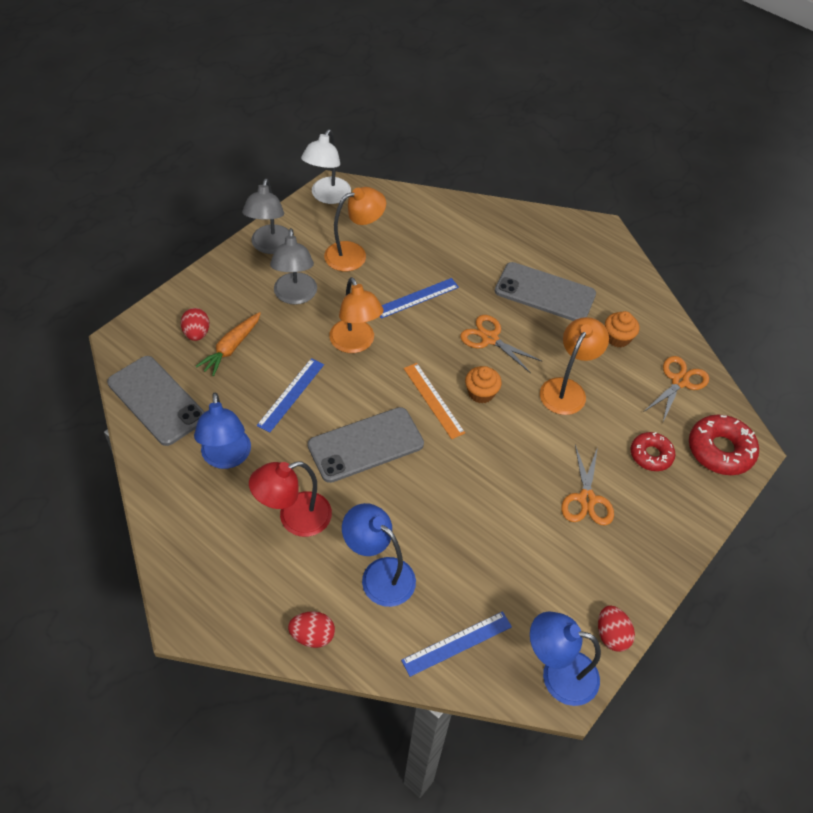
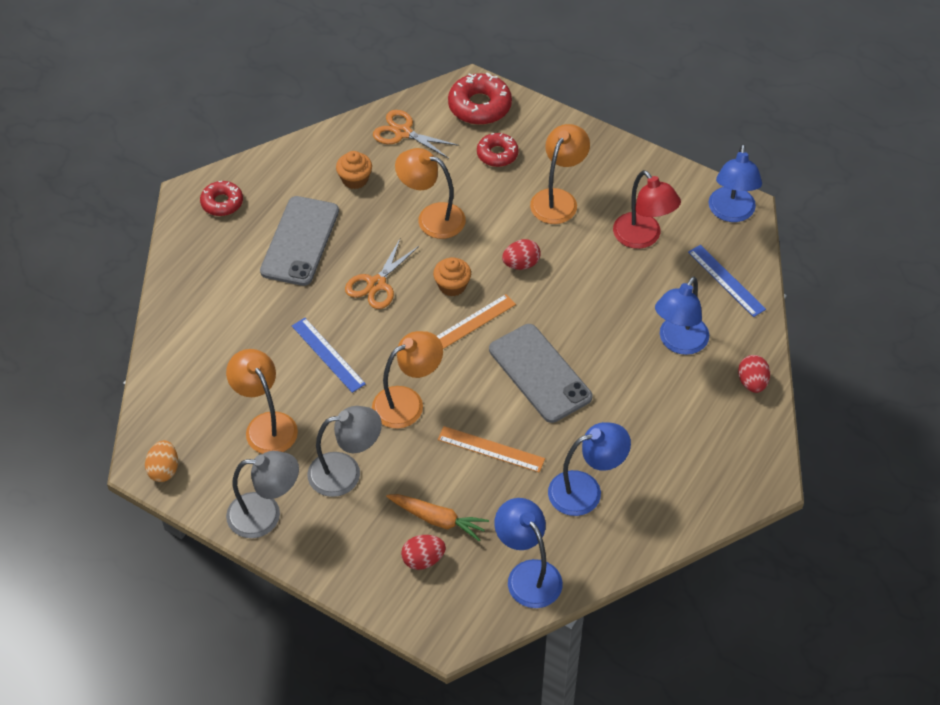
camera: 95 degrees left, 0 degrees up
(157, 400) = (528, 574): grey phone -> blue lamp
(291, 394) = (491, 449): blue ruler -> orange ruler
(294, 518) = (639, 418): red lamp -> red lamp (643, 238)
(327, 196) = (164, 470): white lamp -> orange egg
(586, 499) = (558, 199): orange scissors -> orange lamp
(592, 248) = (222, 203): none -> red donut
(611, 635) = (686, 180): red egg -> red egg (521, 264)

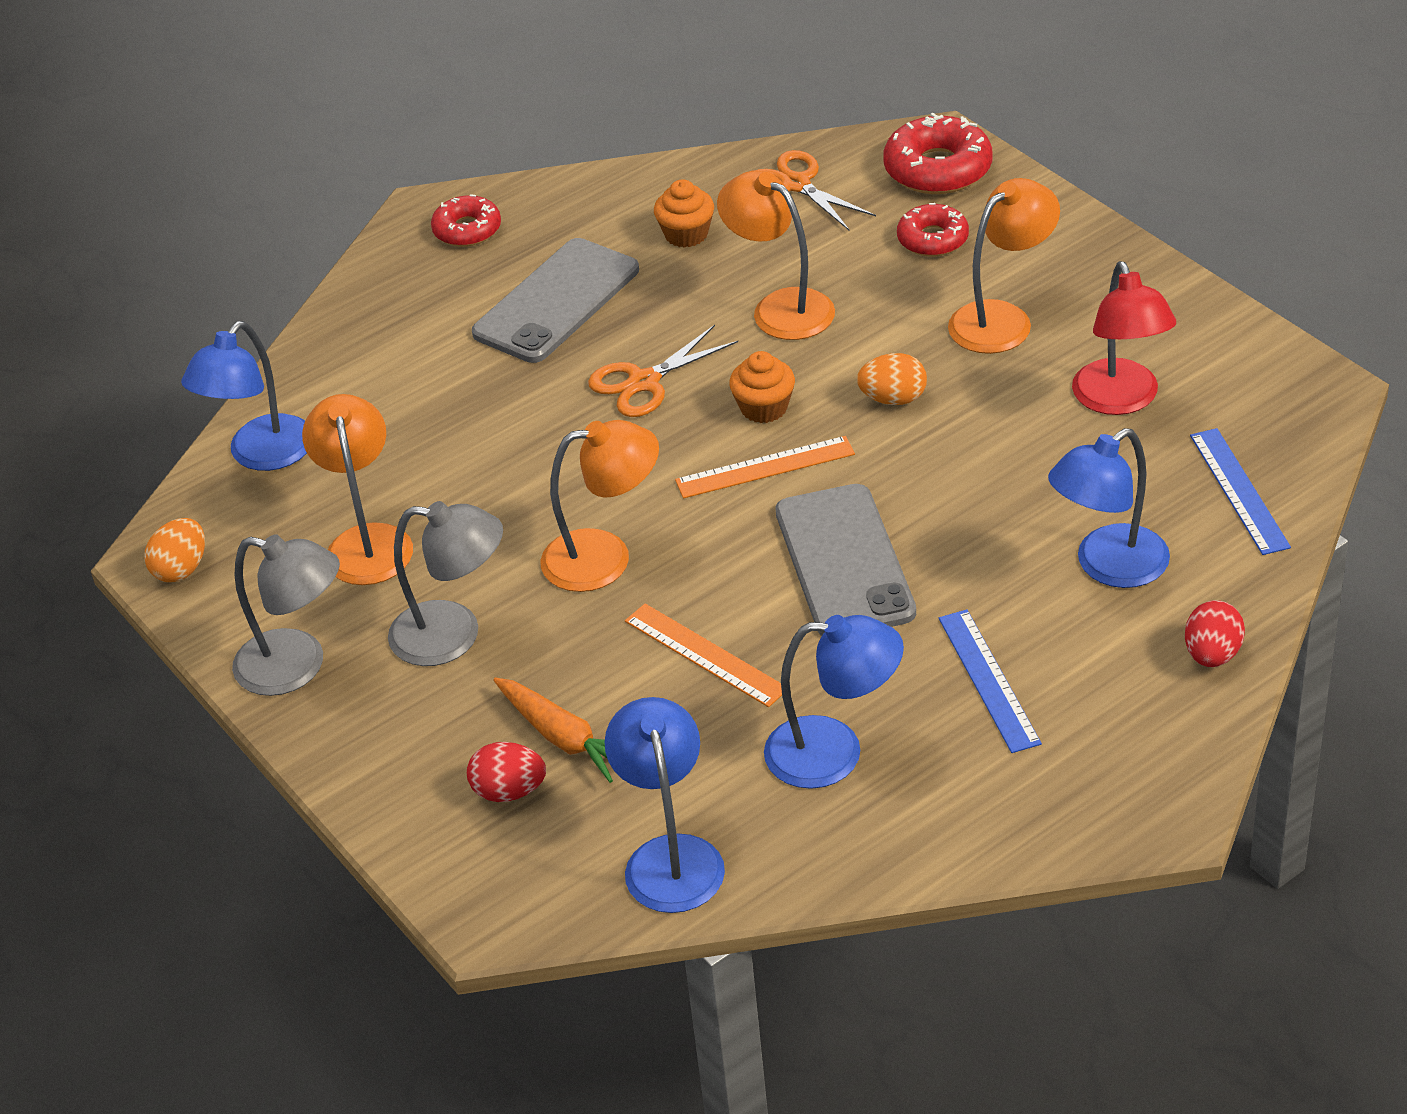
camera: 25 degrees right, 10 degrees down
(328, 355) = (515, 464): blue ruler -> blue ruler (988, 680)
(521, 264) = (893, 399): red egg -> orange egg
(731, 213) = (1296, 392): blue lamp -> blue lamp (261, 455)

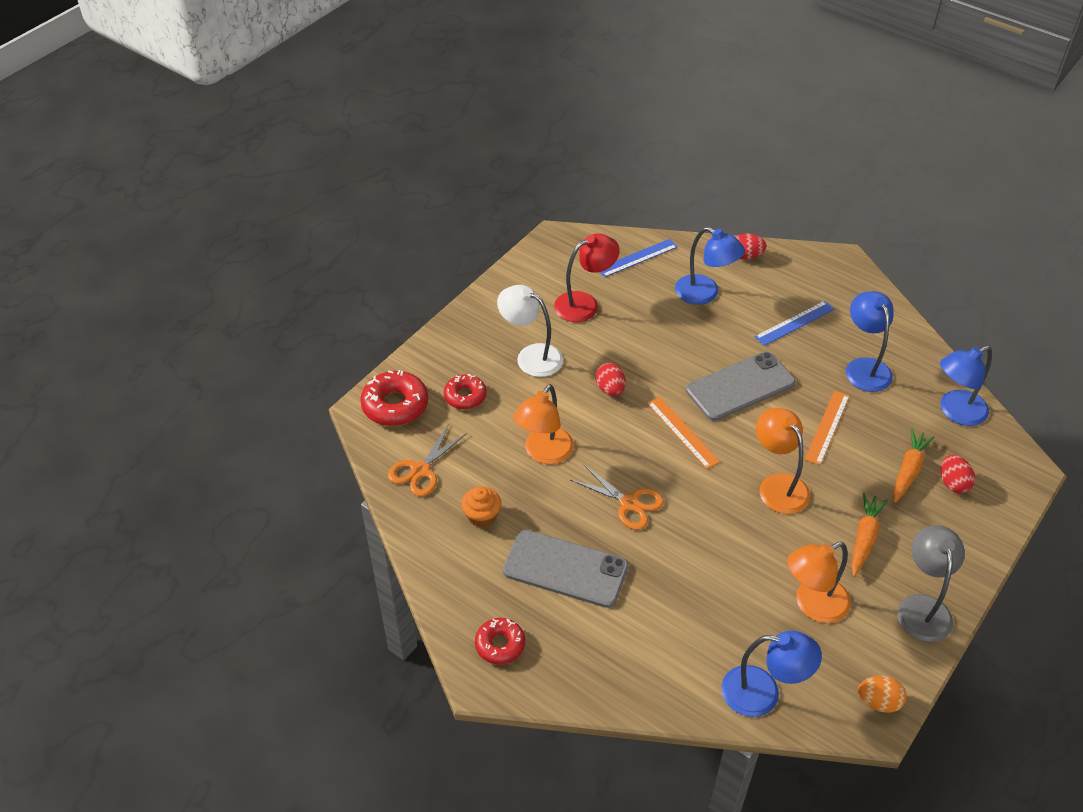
camera: 110 degrees left, 5 degrees up
(454, 635) = (864, 538): grey lamp -> orange carrot
(764, 408) = (634, 442): orange cupcake -> none
(893, 399) = (610, 389): orange egg -> red egg
(1002, 319) = (531, 356): orange lamp -> white lamp

